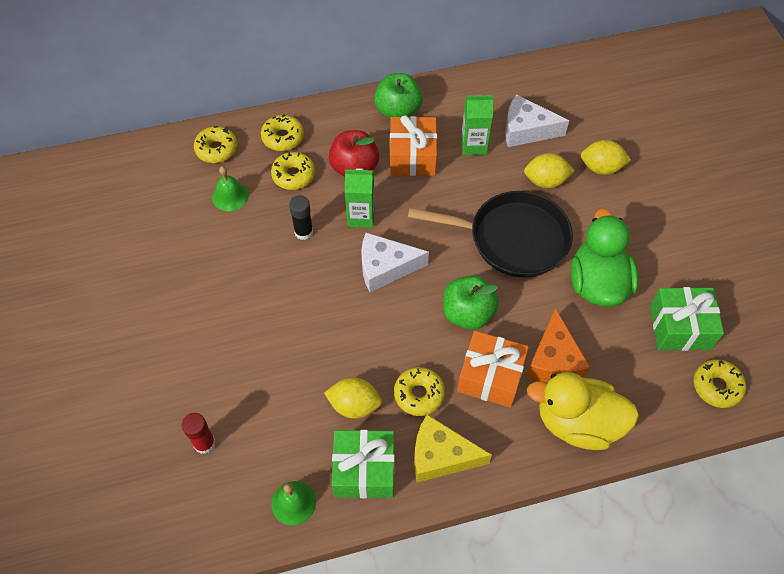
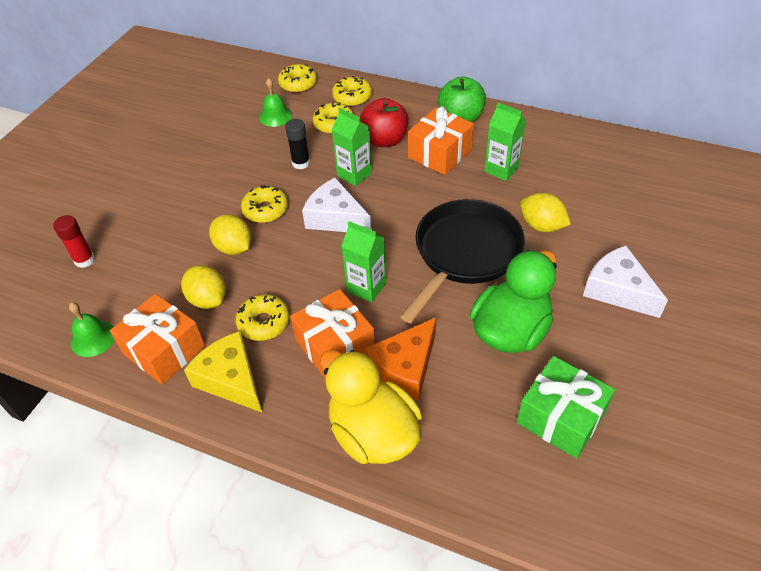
camera: 40 degrees right, 10 degrees down
(364, 470) = (164, 350): green gift -> orange gift
(467, 313) = (366, 287): green apple -> green carton
(512, 239) = (465, 253): black pan -> black pan turned 105 degrees counterclockwise
(526, 130) = (562, 180): white cheese -> white cheese (618, 290)
(601, 168) = (608, 242): yellow lemon -> yellow lemon (234, 248)
(716, 386) = (549, 496): yellow donut -> yellow donut (265, 210)

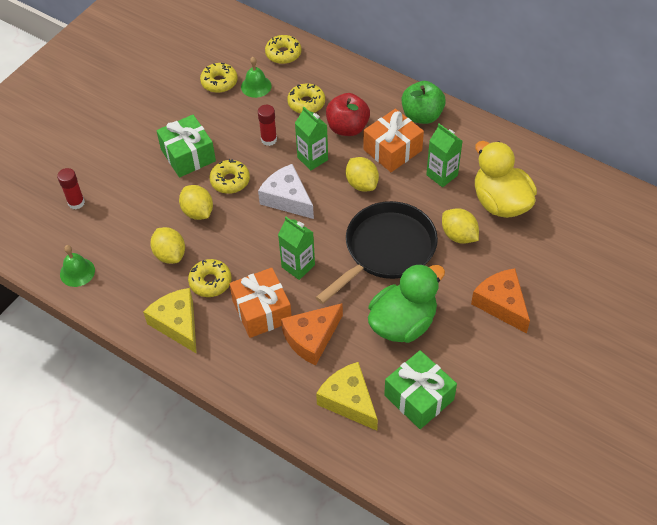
camera: 10 degrees right, 5 degrees up
(164, 350) = (130, 291): orange gift -> none
(212, 191) = (188, 155): none -> green gift
(301, 163) = (269, 139): black glue stick -> red glue stick
(352, 97) = (329, 76): yellow donut -> yellow donut (219, 82)
(373, 433) = (275, 383): yellow duck -> yellow duck (500, 202)
(416, 191) = (362, 184): none -> yellow lemon
(474, 438) = (349, 401): none -> yellow cheese
(618, 290) = (501, 304): white cheese -> orange cheese

